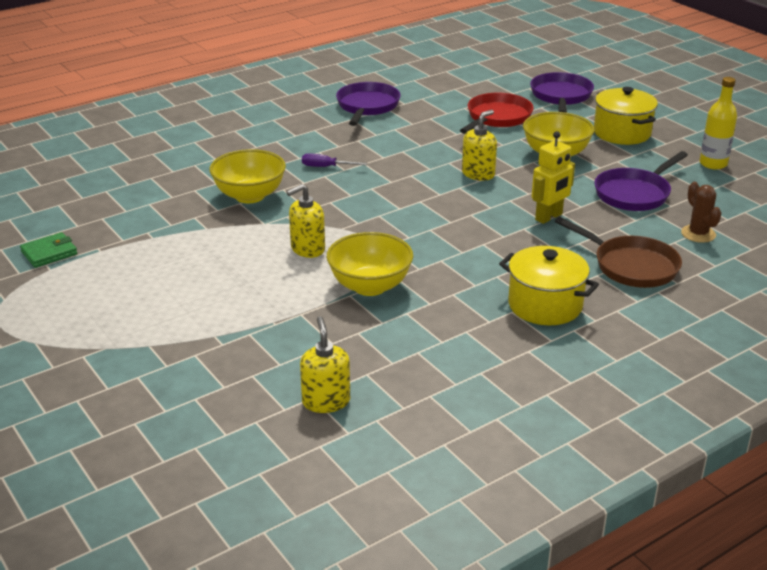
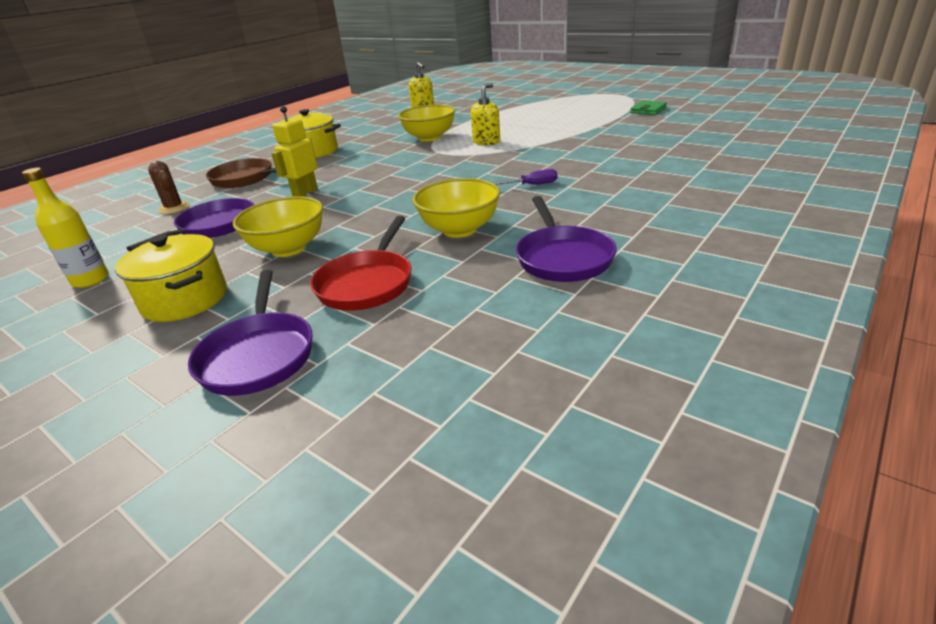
camera: 165 degrees right, 0 degrees up
(249, 196) = (569, 155): yellow bowl -> yellow bowl (459, 230)
(478, 174) = (376, 211): yellow soap dispenser -> none

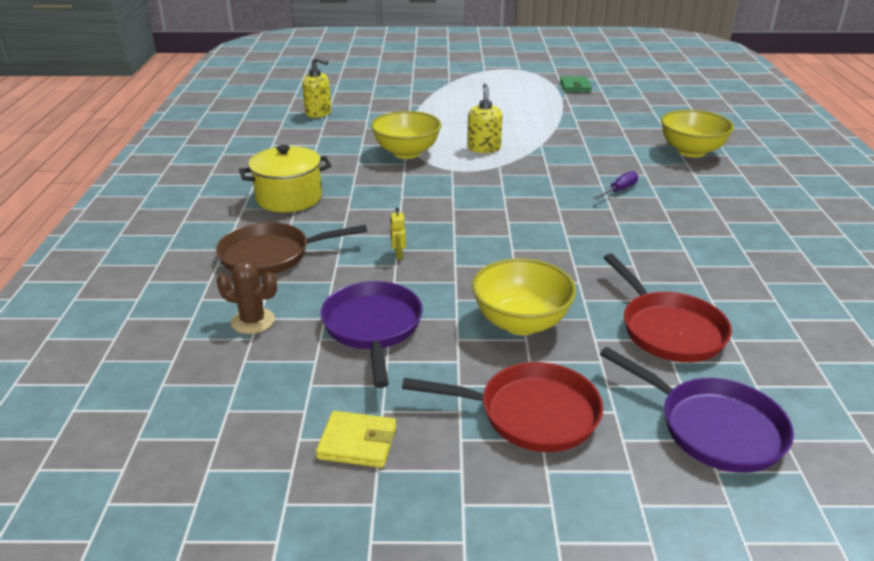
camera: 40 degrees left, 0 degrees up
(91, 280) = (357, 442): yellow bottle -> yellow wallet
(185, 300) = (531, 414): yellow pot -> red pan
(305, 193) = (398, 255): yellow robot -> yellow robot, size x0.50
(459, 230) = (643, 253): yellow bowl -> yellow bowl (691, 151)
(562, 258) = (766, 255): purple pan -> none

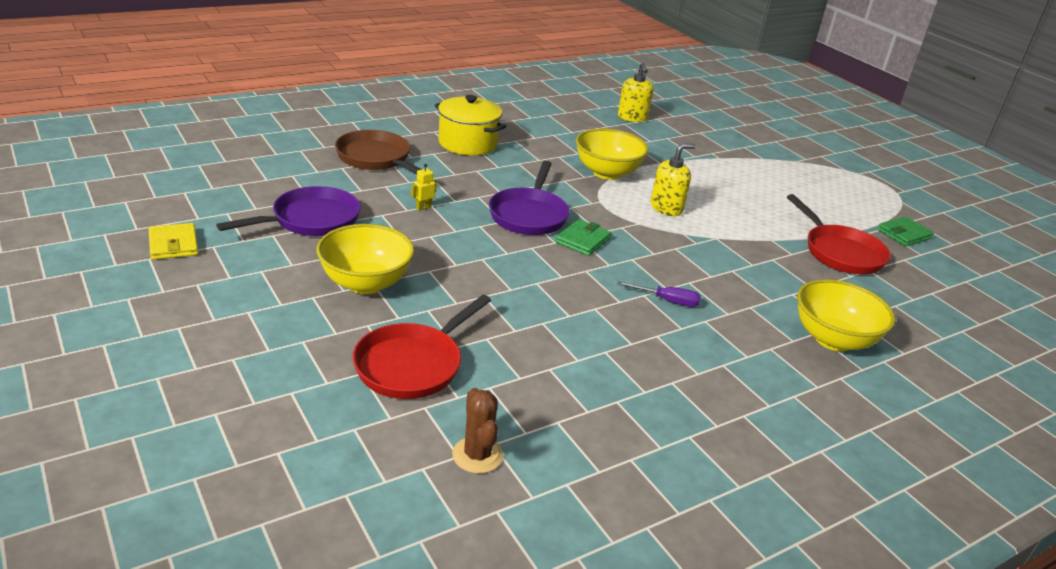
camera: 55 degrees right, 0 degrees up
(253, 321) = (287, 174): brown cactus -> brown cactus (477, 455)
(511, 196) = (583, 240): none -> green wallet
(531, 414) = (242, 309): red pan -> red pan (840, 253)
(713, 428) = (273, 406): purple pan -> purple pan (529, 215)

